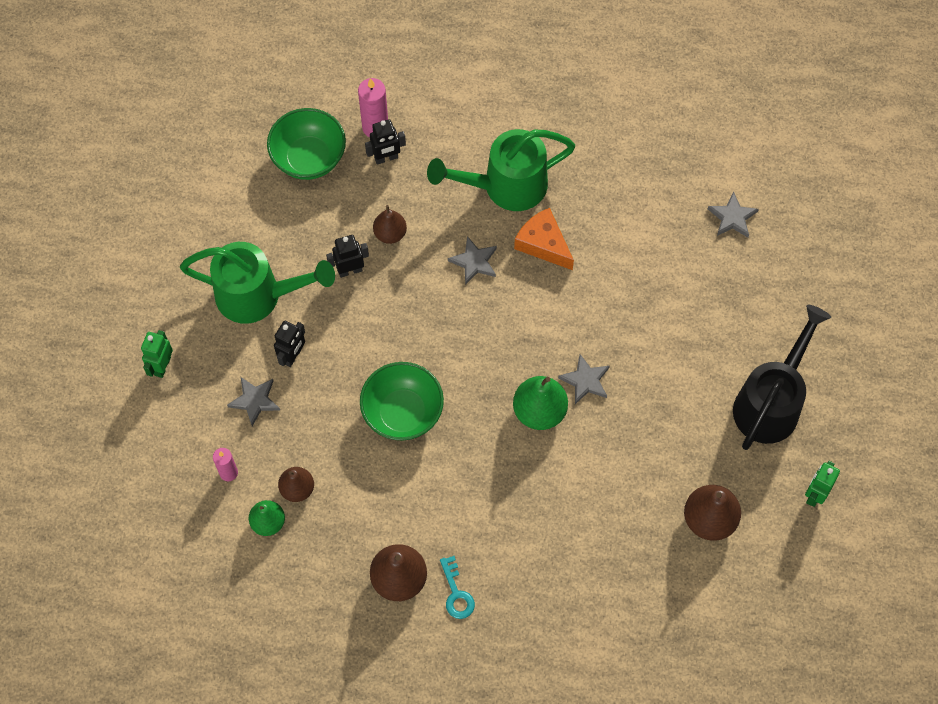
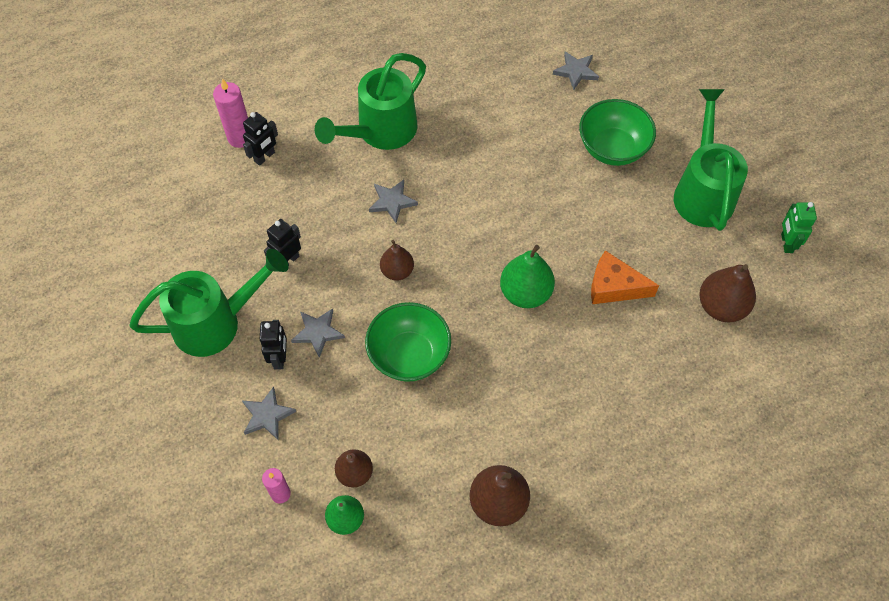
camera: 30 degrees left, 5 degrees down
(162, 366) = (159, 430): green robot -> none
(309, 158) = (195, 188): green bowl -> green bowl (612, 148)
(390, 233) = (305, 214): brown pear -> brown pear (397, 271)
(456, 593) = (557, 486): turquoise key -> none
(543, 244) = (441, 161): orange cheese -> orange cheese (614, 287)
(585, 380) = (546, 249): grey star -> grey star (318, 332)
(771, 403) = (703, 191): black watering can -> green watering can

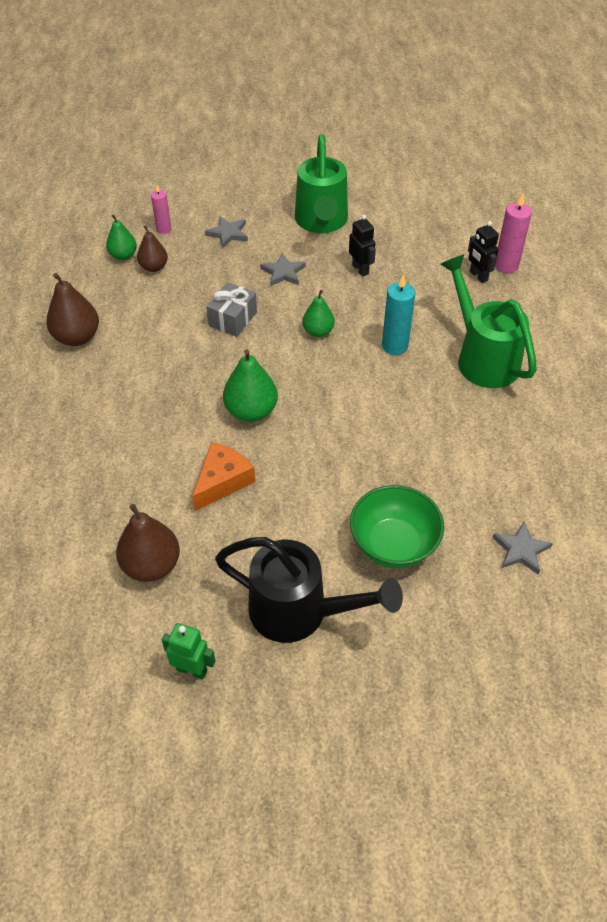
camera: 110 degrees right, 10 degrees down
(279, 358) = (272, 248): black robot -> none
(392, 202) = (395, 346): grey star -> turquoise candle
(397, 271) = (318, 331): brown pear -> green pear
(409, 355) = (233, 319): green bowl -> grey gift
(703, 191) = (299, 612): green watering can -> black watering can

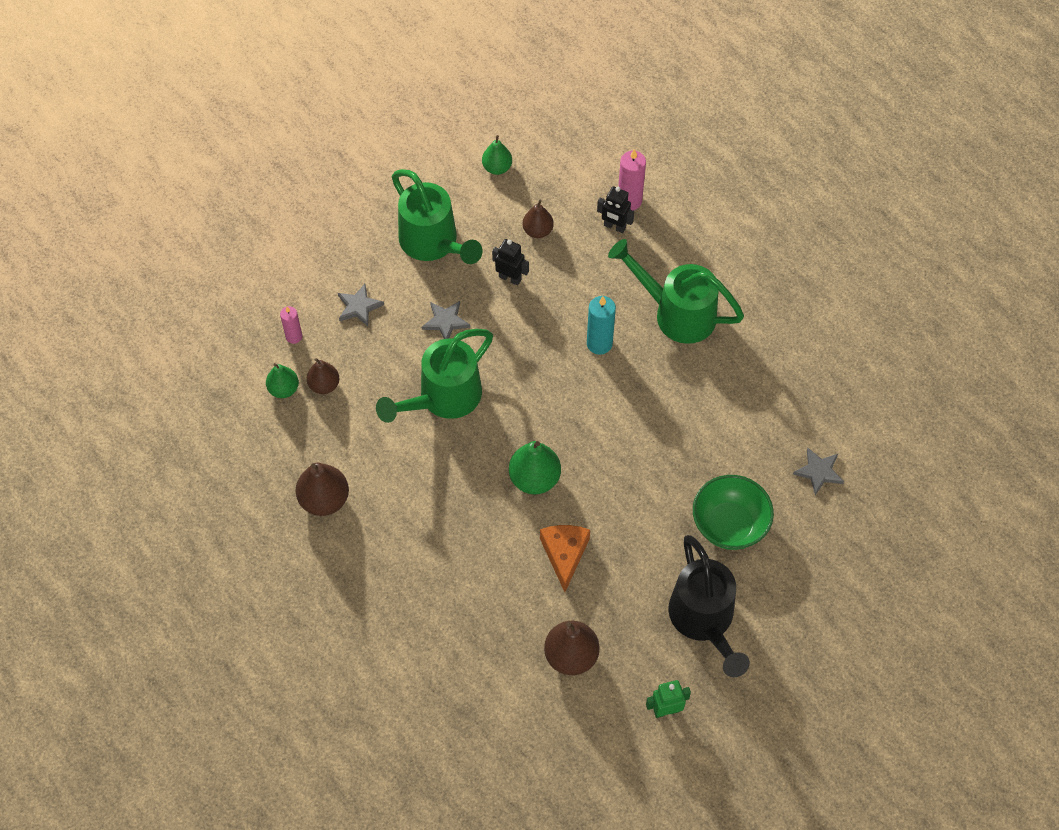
camera: 35 degrees left, 10 degrees up
(233, 319) = (443, 398): grey gift -> green watering can
(299, 612) = (704, 620): black watering can -> black watering can turned 90 degrees clockwise
(318, 331) = (526, 367): green pear -> green pear (497, 167)
(411, 250) = (538, 231): none -> brown pear

